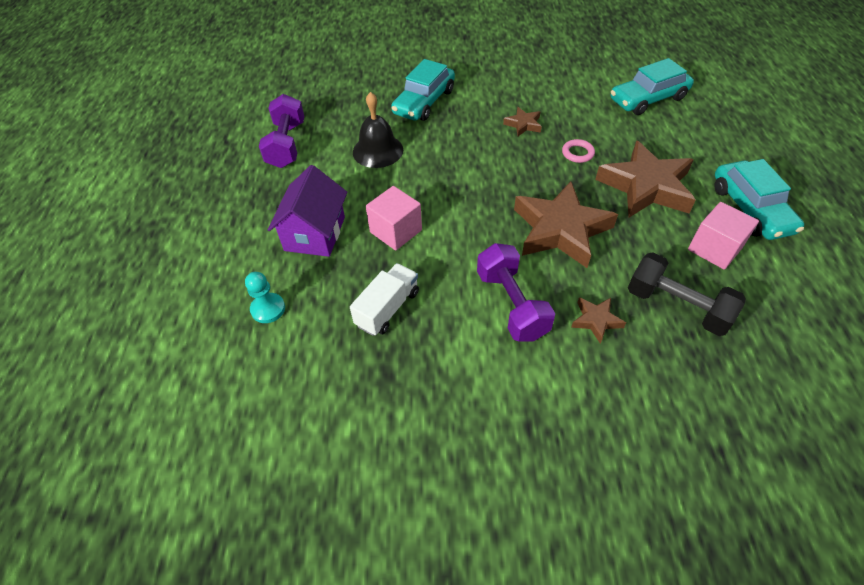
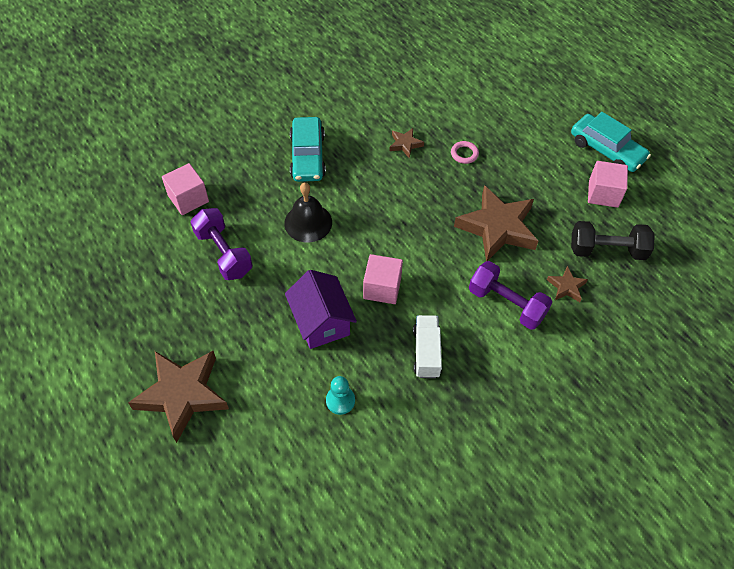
camera: 35 degrees left, 5 degrees up
(298, 96) = (188, 199): none -> pink cube
(646, 186) = (530, 162): brown star -> brown star (182, 394)
(648, 99) = (481, 78): turquoise car -> none

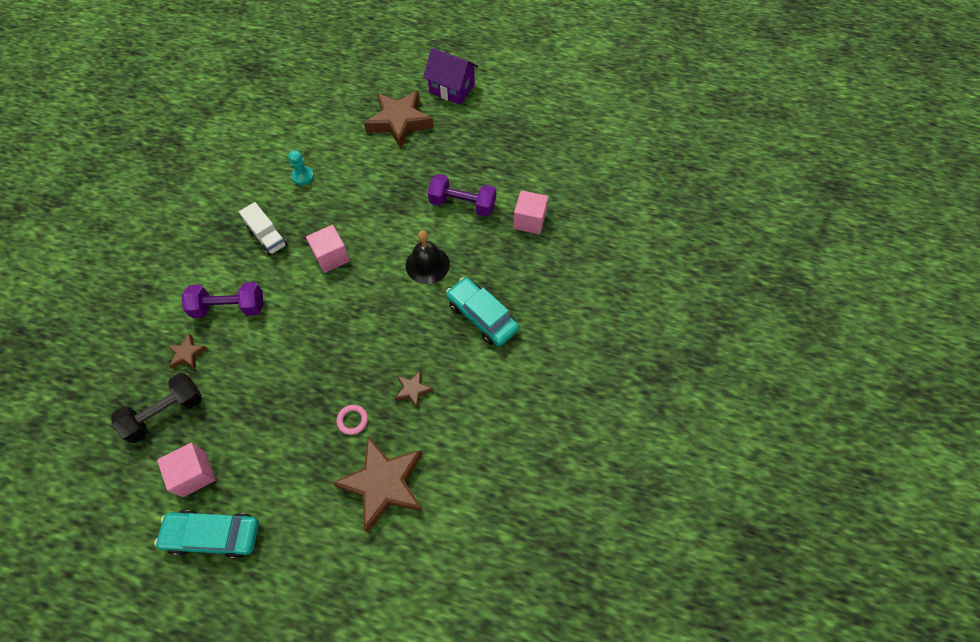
camera: 140 degrees right, 5 degrees up
(321, 322) = (354, 208): purple house -> purple house (452, 89)
(497, 227) = (275, 366): brown star -> brown star (384, 484)

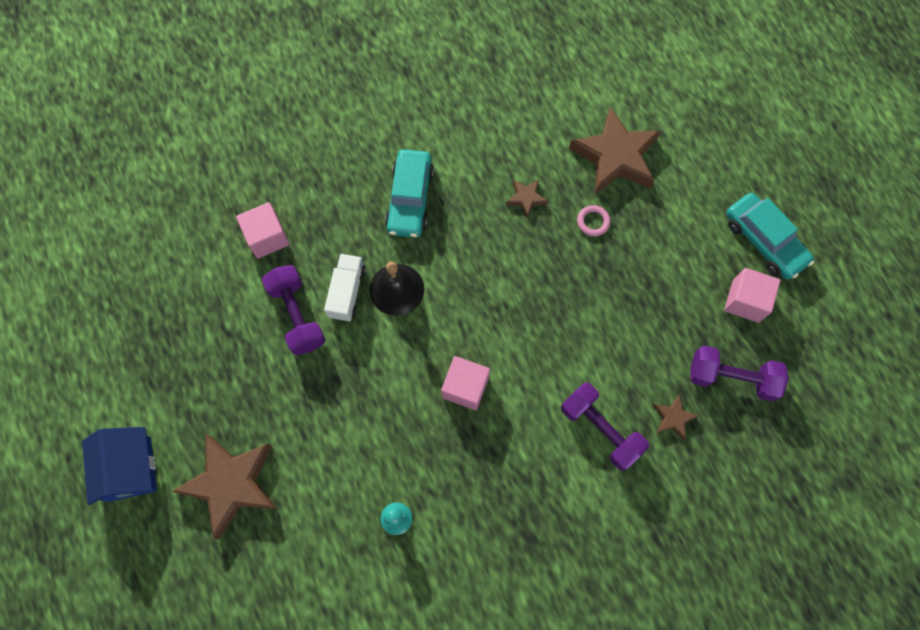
camera: 130 degrees left, 10 degrees up
(166, 413) = (731, 377): black dumbbell -> purple dumbbell
(267, 237) = (499, 475): white truck -> white truck (347, 292)
(452, 89) = (130, 469): purple house -> blue house

